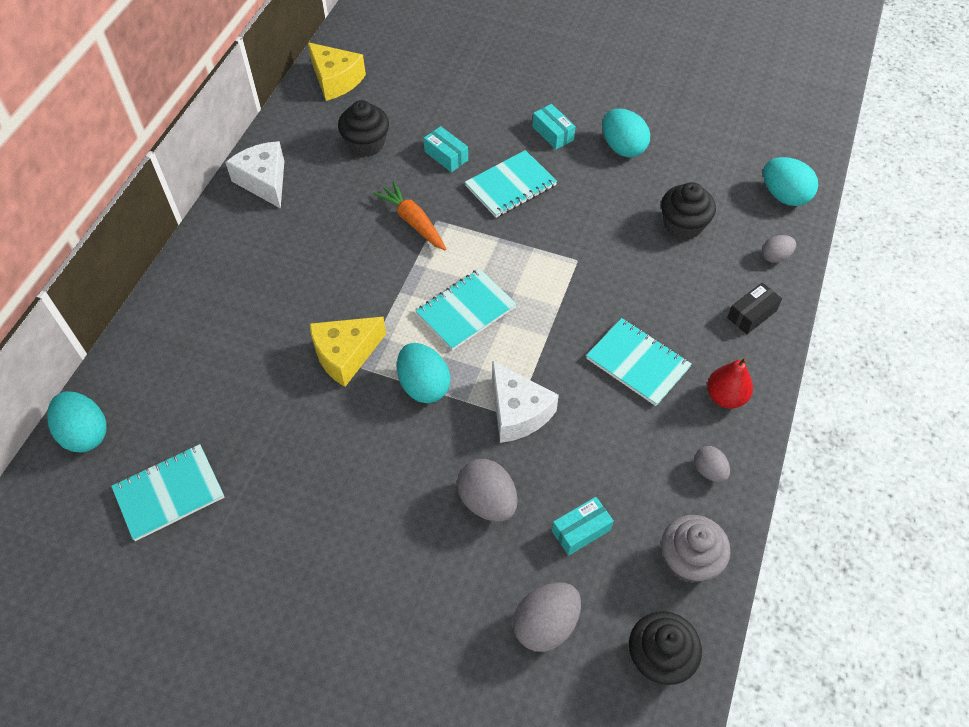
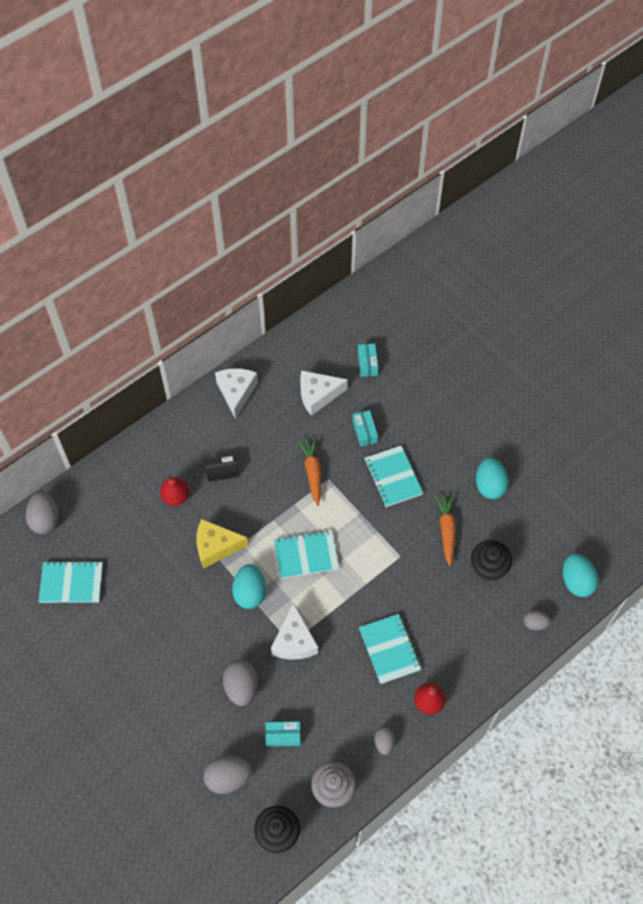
camera: 30 degrees right, 5 degrees up
(85, 433) = (45, 520): turquoise egg -> grey egg
(256, 324) = (176, 497): none -> red pear
(336, 80) = (327, 332): yellow cheese -> none
(366, 144) = (318, 395): black cupcake -> white cheese
(511, 186) = (393, 477): turquoise notebook -> turquoise notebook turned 75 degrees clockwise
(553, 133) = (448, 449): turquoise box -> turquoise box (367, 363)
(609, 210) = (446, 530): none -> orange carrot
(751, 314) = (487, 656): black box -> black box (222, 471)

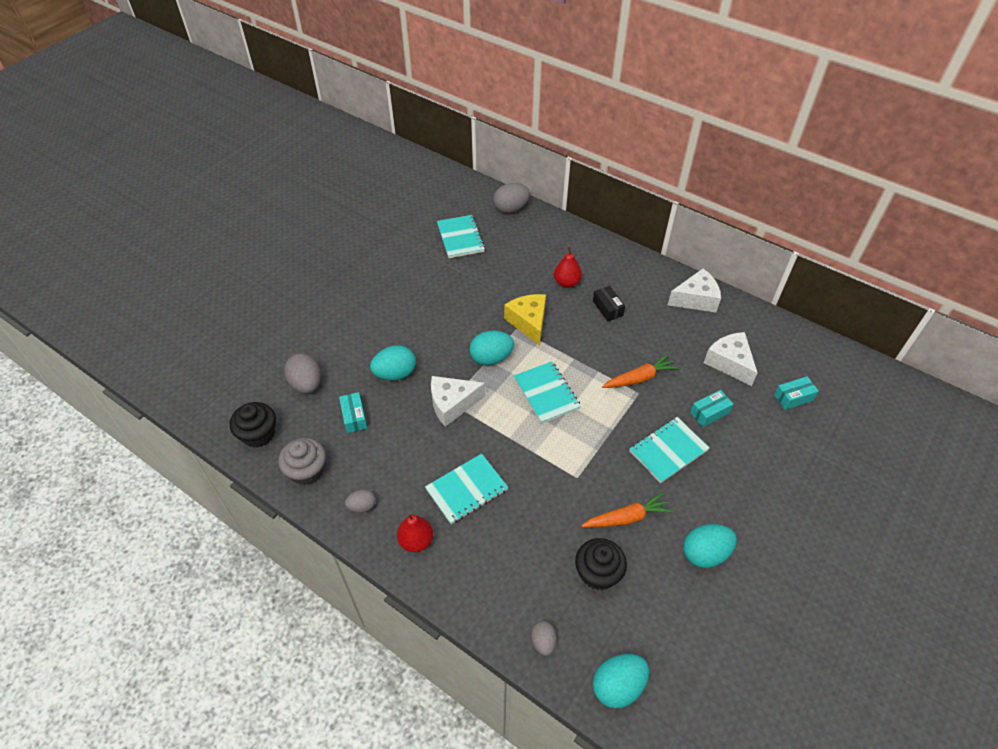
camera: 75 degrees right, 10 degrees down
(241, 687) = (395, 373): grey egg -> turquoise egg

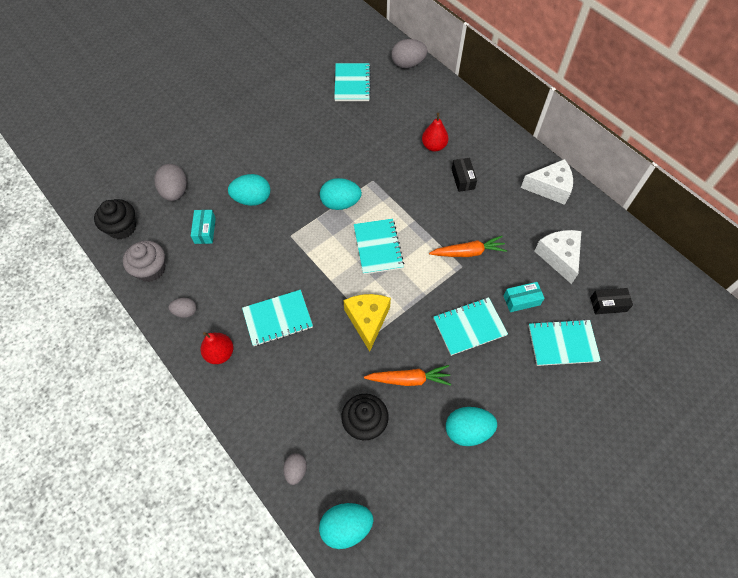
camera: 15 degrees right, 10 degrees up
(452, 404) = (292, 238): white cheese -> none
(529, 322) = (385, 177): yellow cheese -> yellow cheese (368, 320)
(764, 445) = (562, 343): none -> turquoise notebook
(793, 397) = (608, 304): turquoise box -> black box

